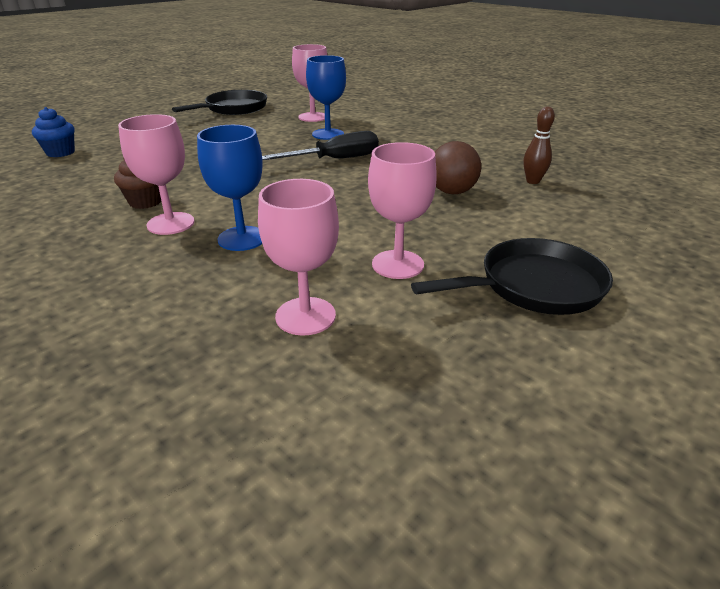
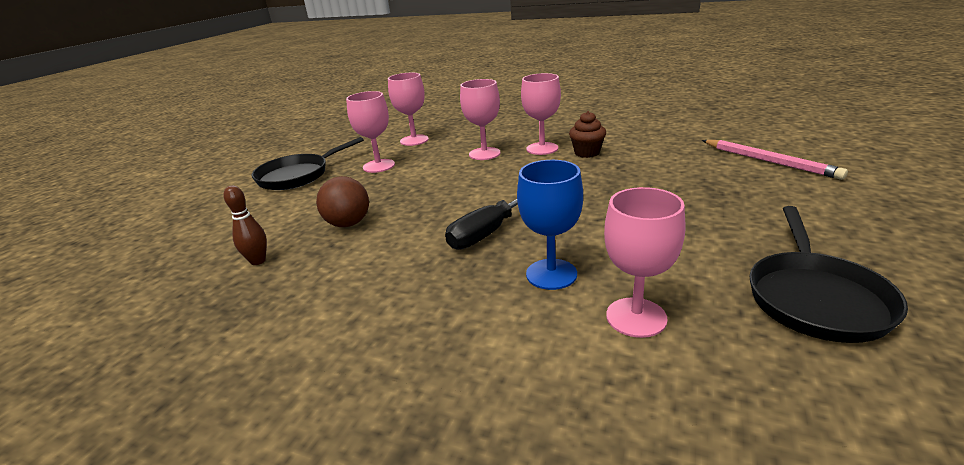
camera: 160 degrees right, 5 degrees down
(60, 152) = (769, 161): blue cupcake -> pink pencil
(242, 238) = (484, 154): blue goblet -> pink goblet

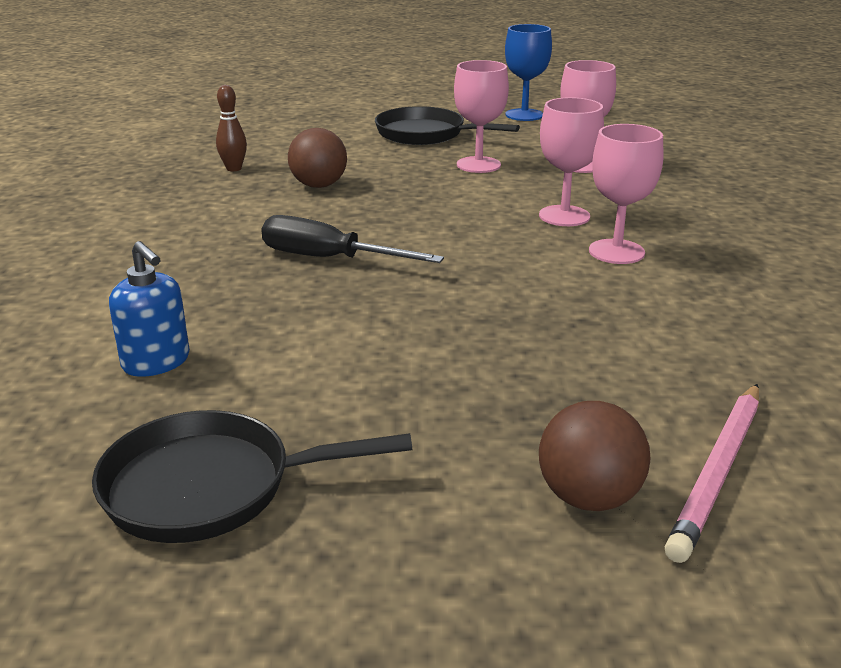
camera: 65 degrees right, 0 degrees up
(551, 274) = (237, 306): blue goblet -> blue goblet (524, 115)
(587, 153) = (625, 288): brown cupcake -> none
(636, 317) = (156, 362): pink goblet -> blue soap dispenser
(797, 189) = (588, 498): none -> brown ball

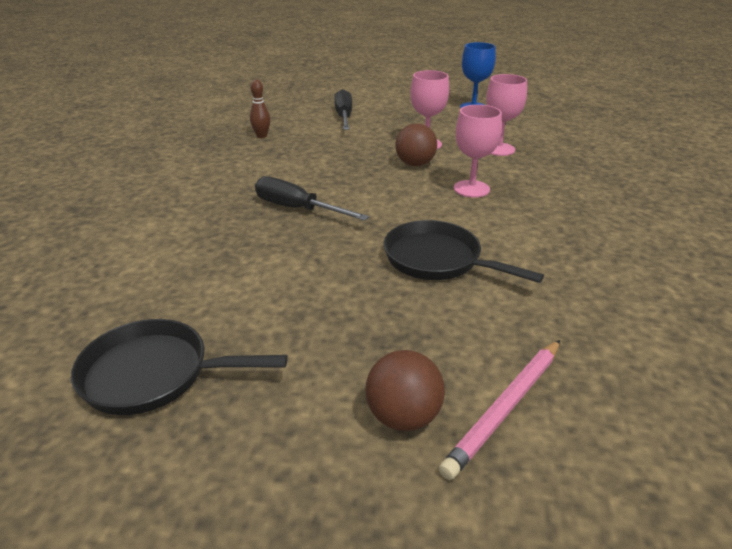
camera: 10 degrees right, 5 degrees up
(156, 362) = (157, 276): blue soap dispenser -> none
(319, 185) = (312, 153): brown ball -> brown ball (415, 164)
(345, 137) = (344, 117): none -> black screwdriver
(425, 134) = (399, 118): black pan -> black pan (437, 260)
(616, 252) = (498, 220): pink goblet -> none

